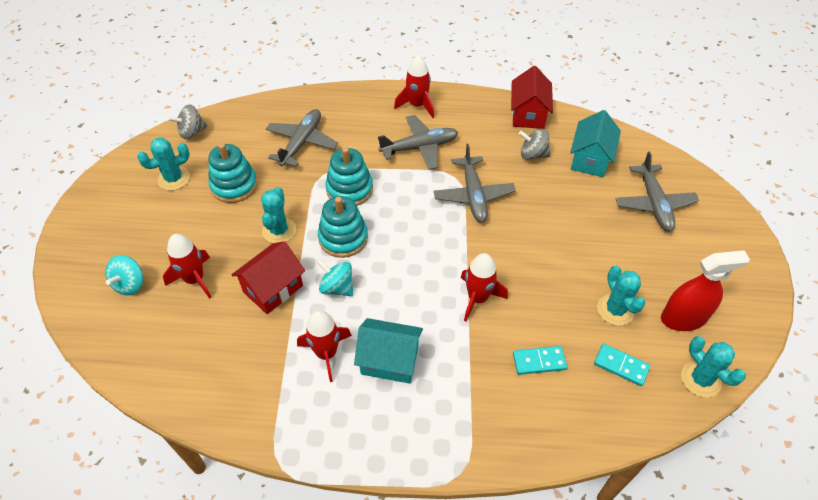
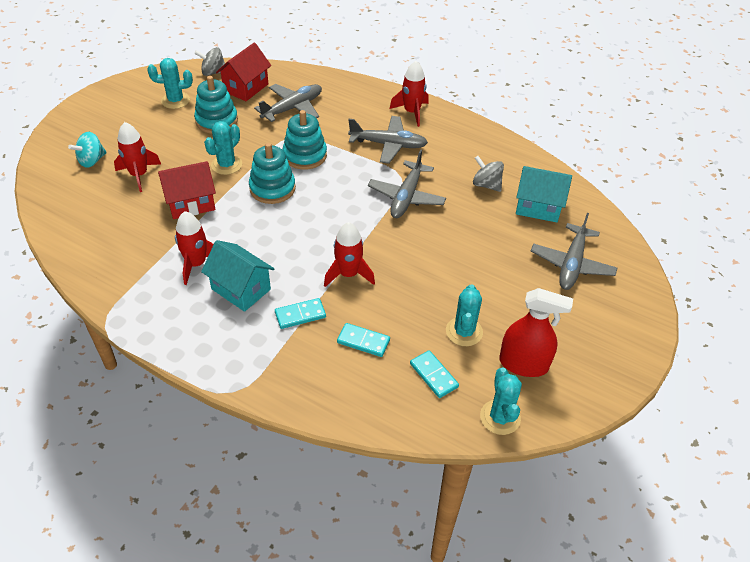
camera: 25 degrees right, 5 degrees down
(337, 287) = (240, 221): turquoise spinning top -> none
(464, 361) = (300, 315): none -> turquoise domino
(528, 114) = (508, 152): red house -> red house (246, 88)
(590, 159) = (538, 207): turquoise house -> turquoise house turned 60 degrees clockwise

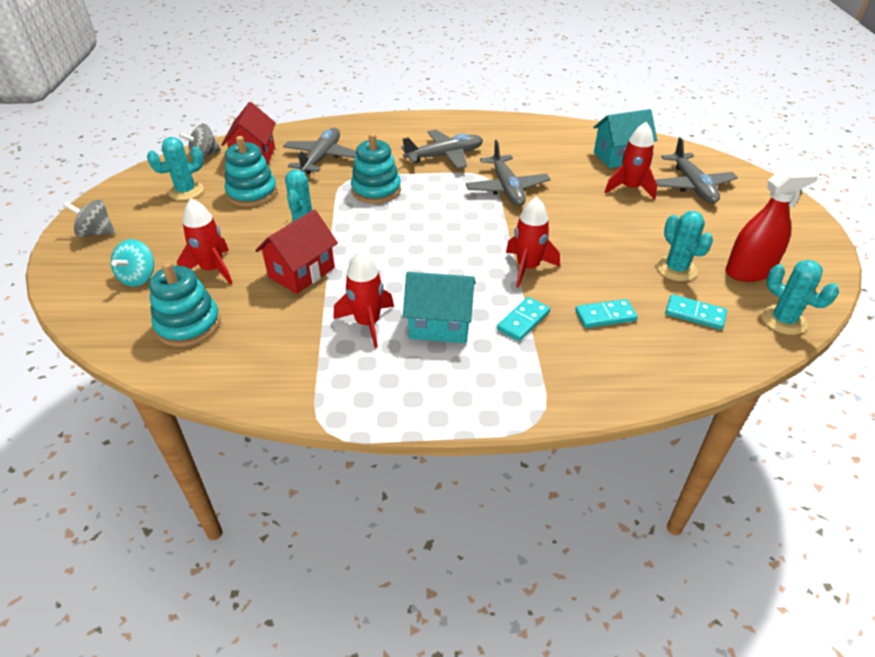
camera: 30 degrees left, 5 degrees down
(272, 188) = (374, 228): turquoise stacking toy -> turquoise stacking toy (188, 325)
(412, 112) = (437, 126): red rocket -> red rocket (630, 188)
(486, 185) = (561, 156): grey spinning top -> grey spinning top (96, 233)

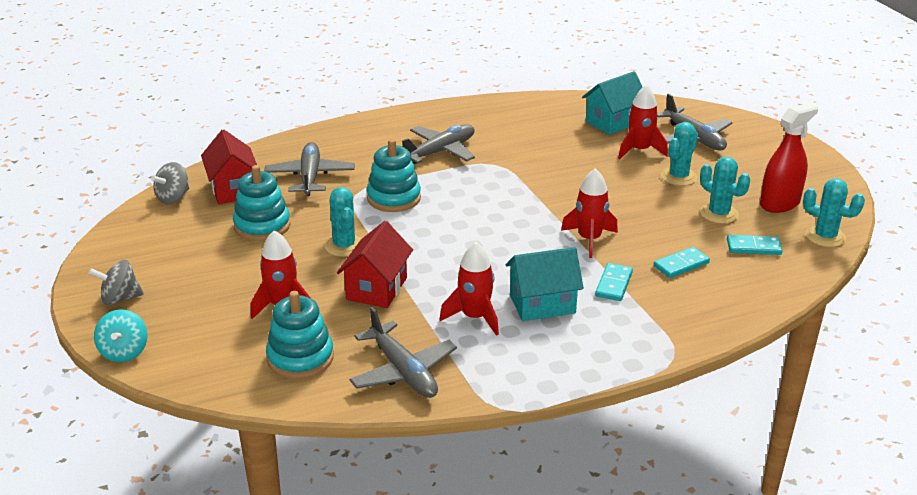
camera: 20 degrees left, 10 degrees down
(139, 277) = (209, 329): turquoise spinning top -> turquoise spinning top (124, 352)
(186, 191) = (185, 238): turquoise cactus -> turquoise cactus (678, 177)
(507, 188) = (524, 172): grey plane -> grey plane (403, 371)

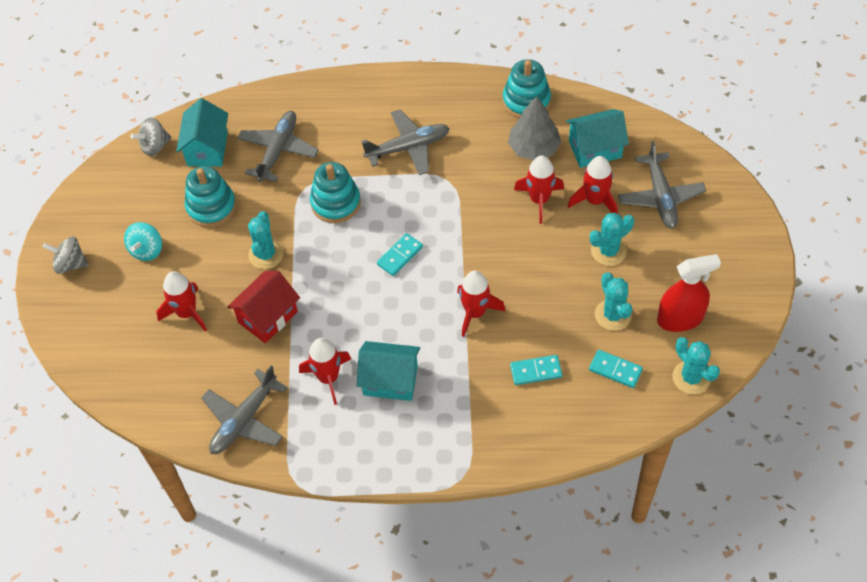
camera: 25 degrees right, 25 degrees up
(124, 352) = (53, 327): turquoise spinning top -> turquoise spinning top (147, 250)
(233, 189) = (207, 149): red house -> turquoise house
(300, 358) = (175, 378): turquoise stacking toy -> turquoise stacking toy (526, 101)
(403, 371) = (244, 420): grey plane -> grey plane turned 45 degrees clockwise
(558, 131) = (533, 148): none -> grey tree
(589, 159) = (539, 200): none -> red rocket
(614, 284) = (463, 376): turquoise domino -> turquoise domino (400, 256)

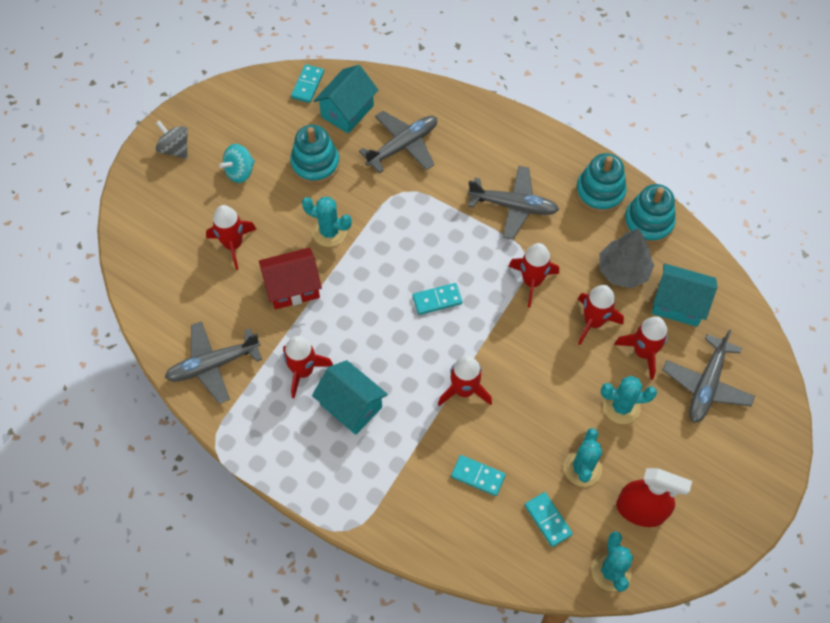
camera: 30 degrees right, 5 degrees up
(155, 146) = (308, 85): grey spinning top -> turquoise domino
(266, 254) = (329, 232): turquoise cactus -> turquoise cactus turned 75 degrees clockwise
(335, 203) = (417, 220): turquoise stacking toy -> turquoise stacking toy (600, 192)
(467, 197) = (532, 281): none -> red rocket

